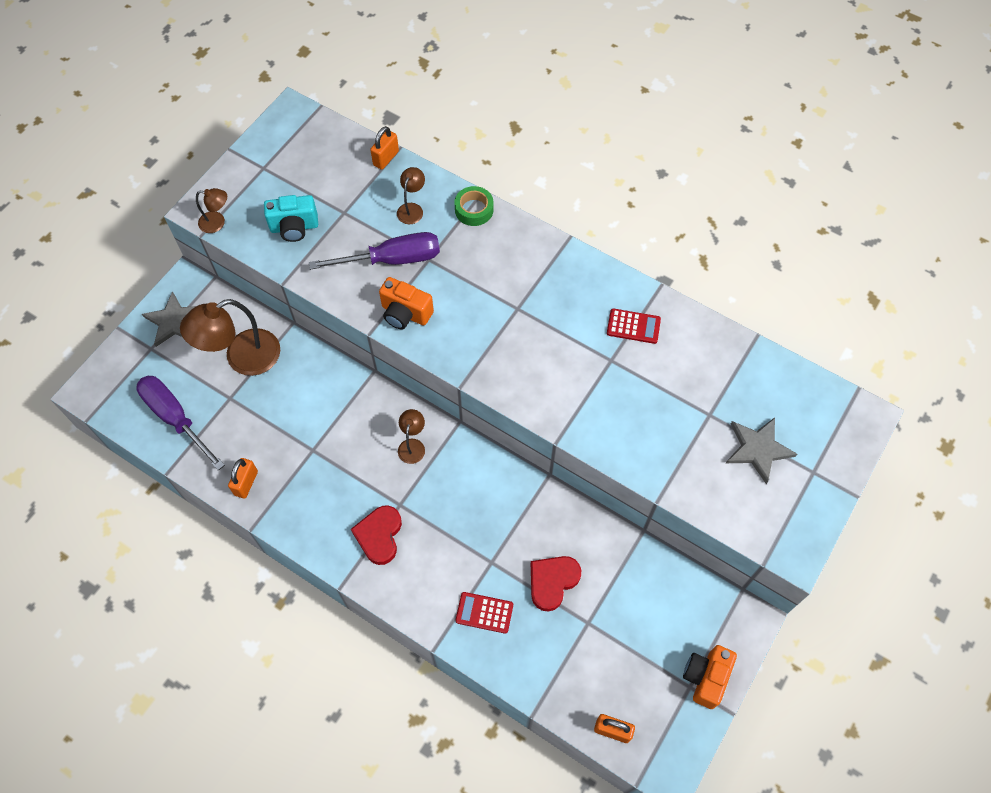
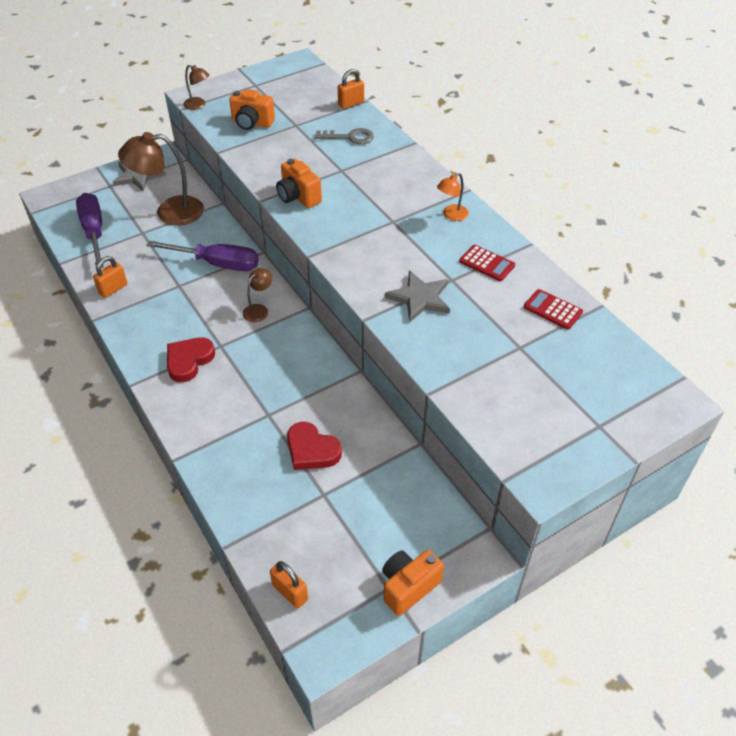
camera: 25 degrees right, 15 degrees down
(294, 227) = (252, 123): turquoise camera -> orange camera
(392, 259) = (312, 162): purple screwdriver -> purple screwdriver (217, 264)
(412, 209) = (350, 137): brown lamp -> grey key
(474, 210) = (399, 151): green tape -> none
(484, 612) = (236, 449): red calculator -> red calculator (552, 310)
(552, 582) = (311, 450): red heart -> red heart turned 120 degrees counterclockwise
(570, 278) = (451, 215): none -> orange lamp
(758, 449) = (552, 388): grey star -> grey star (420, 298)

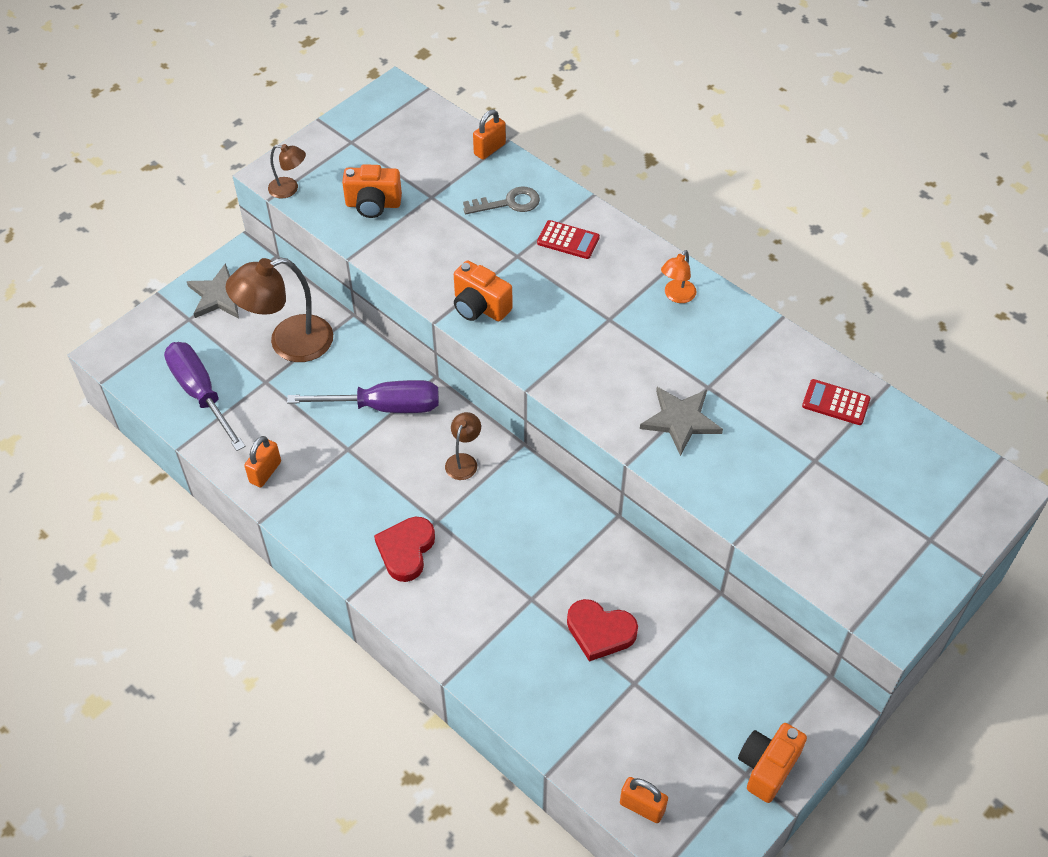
camera: 15 degrees left, 5 degrees up
(487, 263) = (741, 356): red calculator -> red calculator (568, 240)

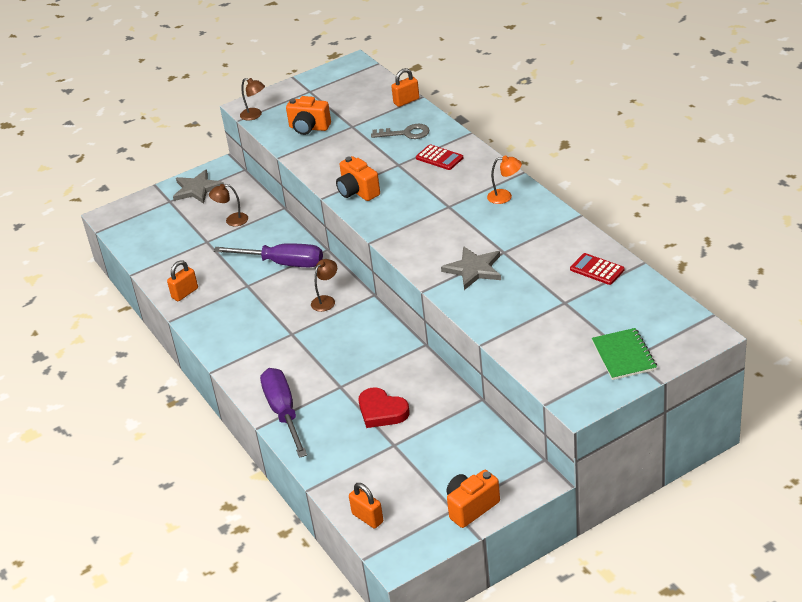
camera: 20 degrees right, 15 degrees down
(200, 393) = (160, 244): purple screwdriver -> purple screwdriver (283, 412)
(288, 343) = (232, 220): brown lamp -> brown lamp, size x0.49
(406, 550) = (263, 348): red heart -> none
(676, 296) = (505, 196): orange lamp -> orange lamp turned 135 degrees counterclockwise
(919, 537) = (624, 355): none -> green notebook

